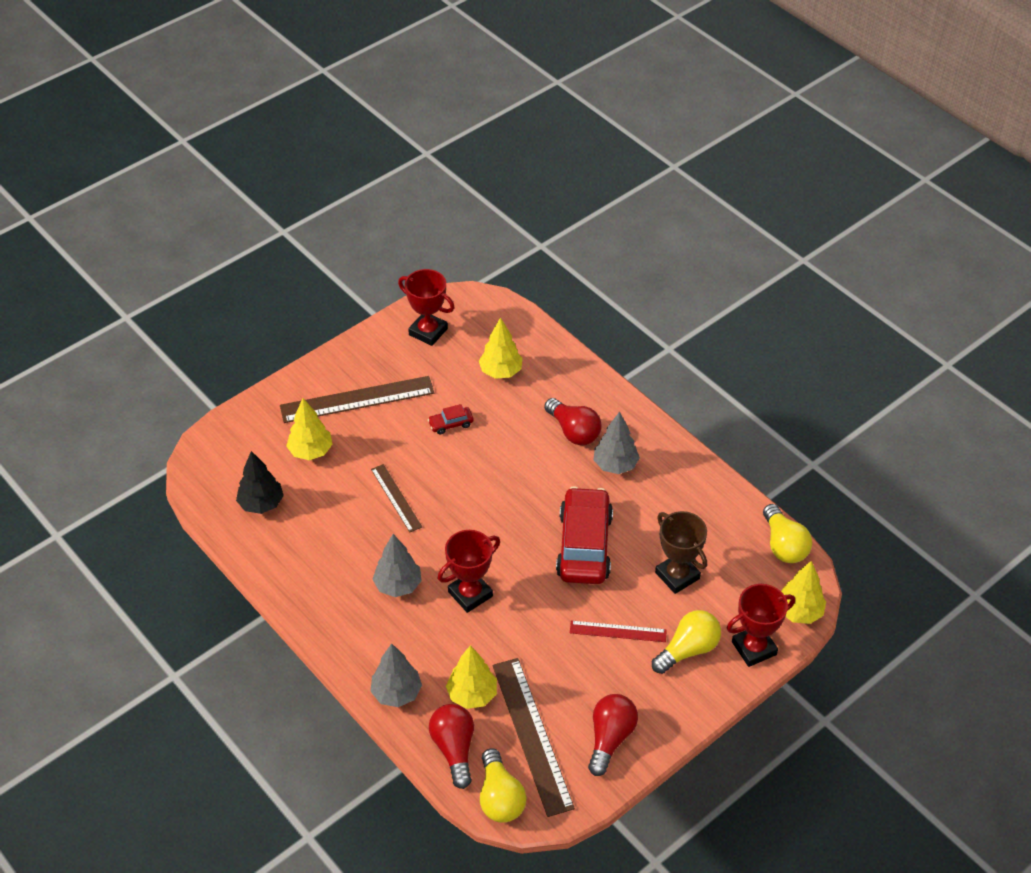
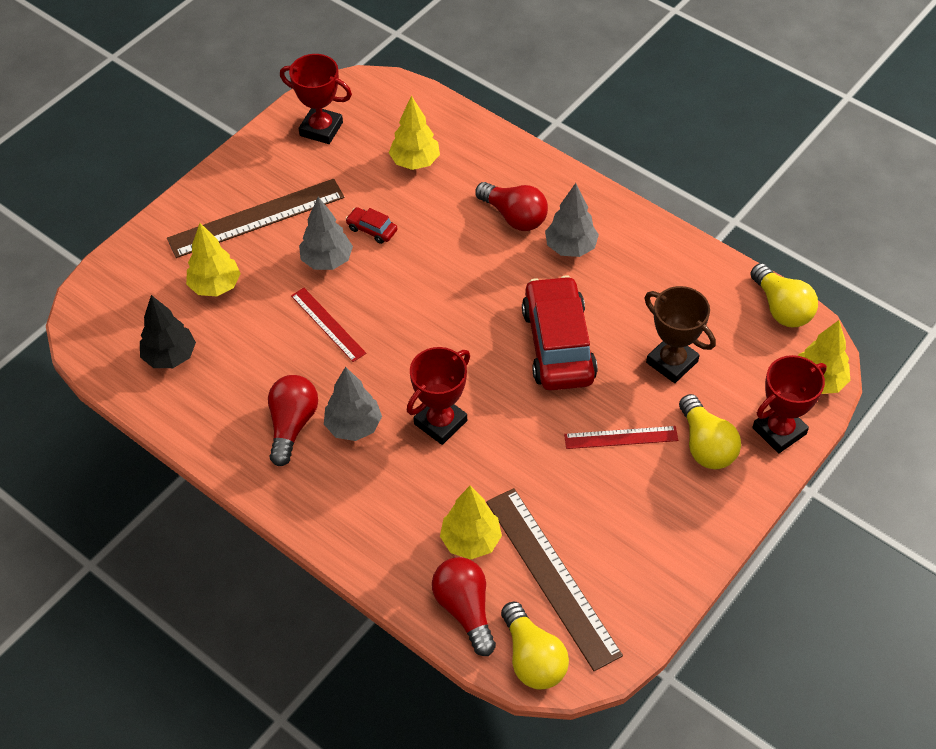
camera: 10 degrees left, 5 degrees up
(396, 498) = (328, 324): brown ruler -> red ruler
(396, 693) = (381, 554): grey tree -> grey tree (327, 260)
(451, 424) = (372, 229): red car -> red car turned 60 degrees clockwise
(610, 738) = (643, 564): red light bulb -> red light bulb (292, 425)
(688, 650) = (706, 445): yellow light bulb -> yellow light bulb turned 120 degrees clockwise

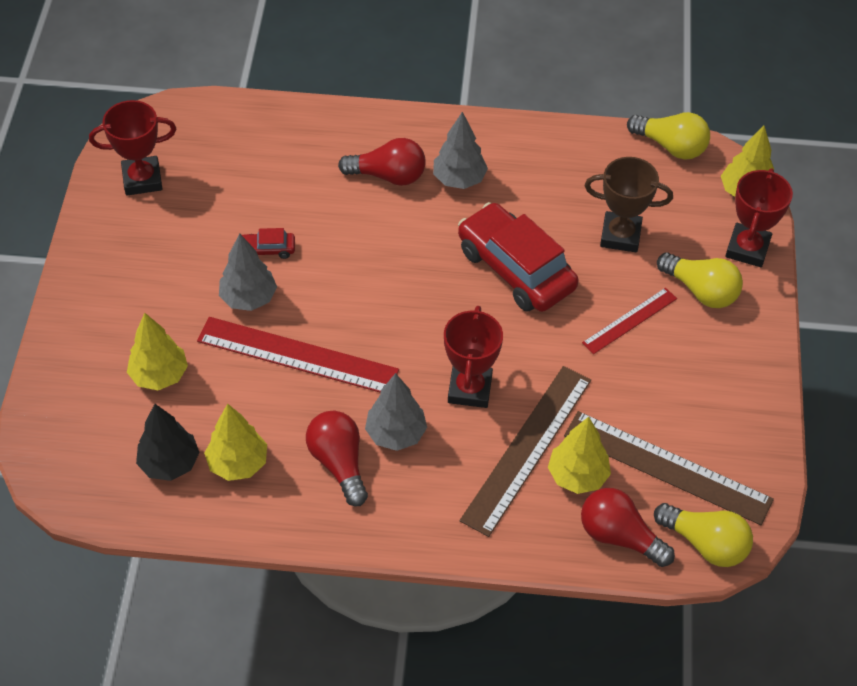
camera: 35 degrees left, 0 degrees up
(256, 218) = (147, 292): brown ruler -> brown ruler (527, 449)
(328, 324) = (297, 355): red ruler -> red ruler, size x1.78
(415, 162) = (258, 169): yellow tree -> yellow tree (238, 463)

